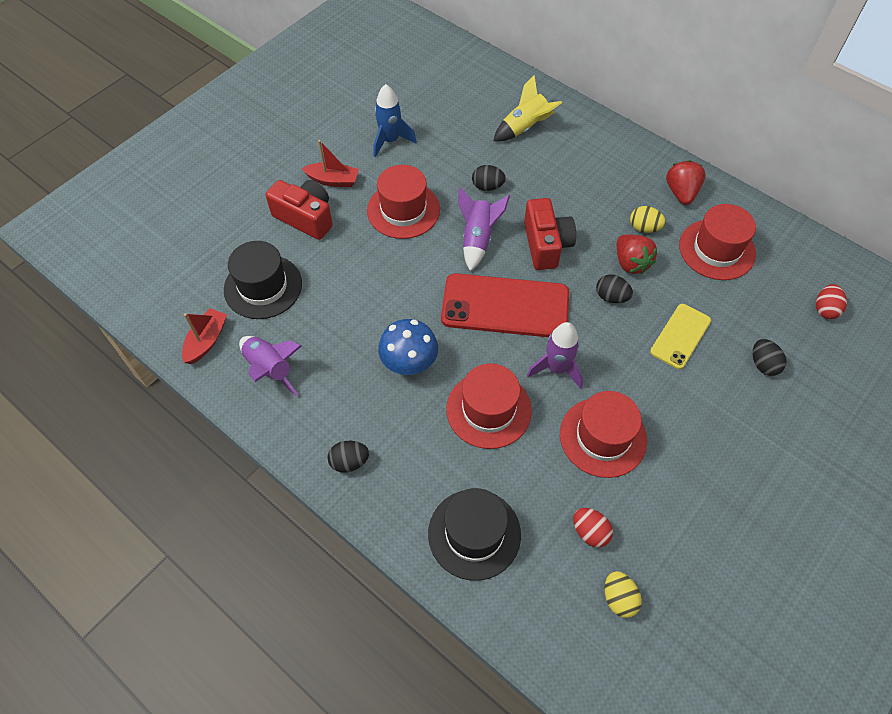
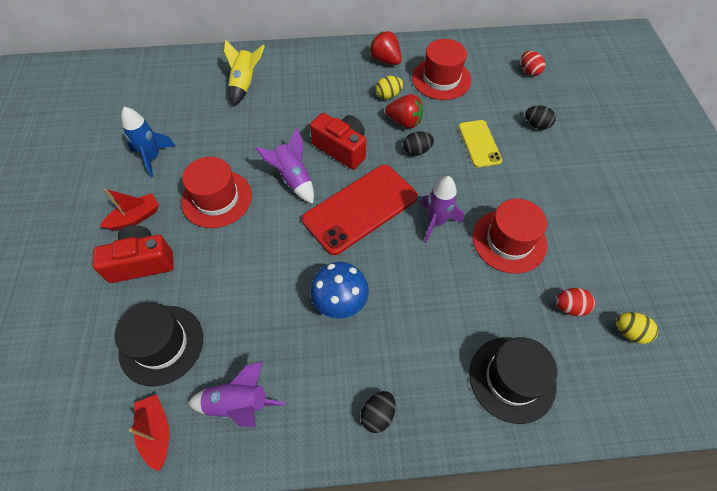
camera: 45 degrees left, 0 degrees up
(487, 186) = (261, 139): black egg -> none
(488, 409) = (426, 286): red hat -> none

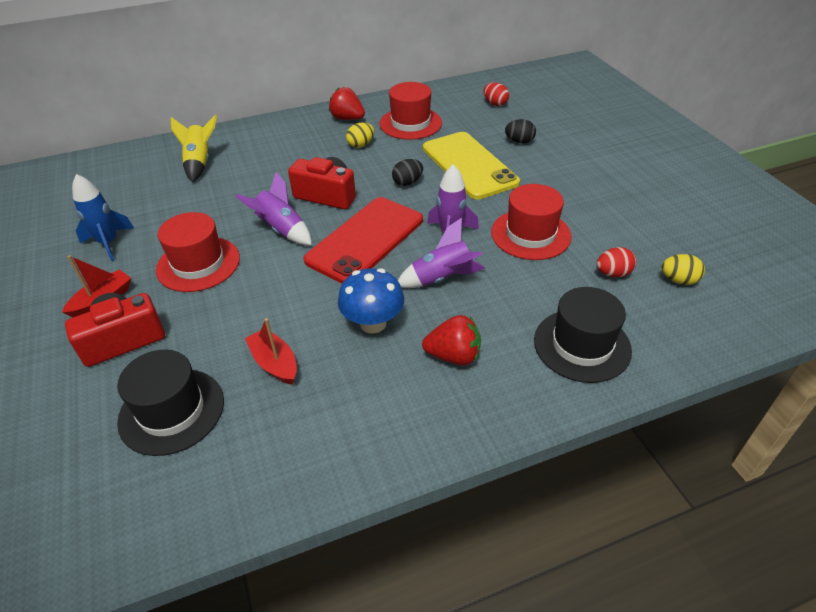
camera: 15 degrees left, 15 degrees down
(156, 432) = (192, 498): red boat -> red boat (275, 363)
(238, 404) = (286, 444): purple rocket -> purple rocket (442, 278)
(378, 415) = (452, 412): black egg -> none
(404, 122) = (386, 162): red strawberry -> red strawberry (453, 356)
(479, 143) = (469, 165): yellow phone -> yellow phone, size x1.78

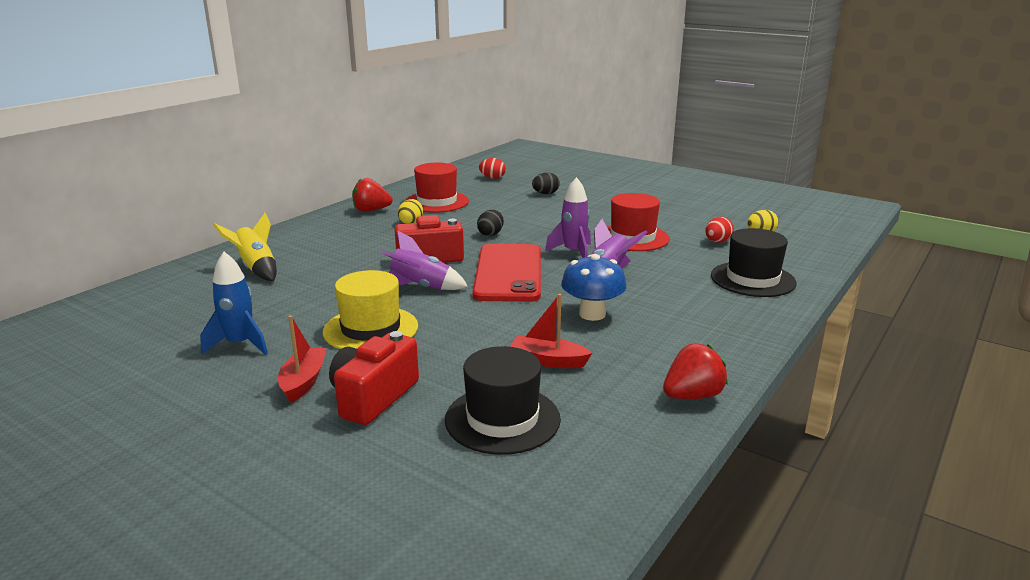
camera: 35 degrees left, 20 degrees down
(198, 264) = (371, 329): red hat -> yellow hat
(453, 356) = (679, 311): red strawberry -> red strawberry (692, 396)
(469, 165) = (527, 214): yellow phone -> none

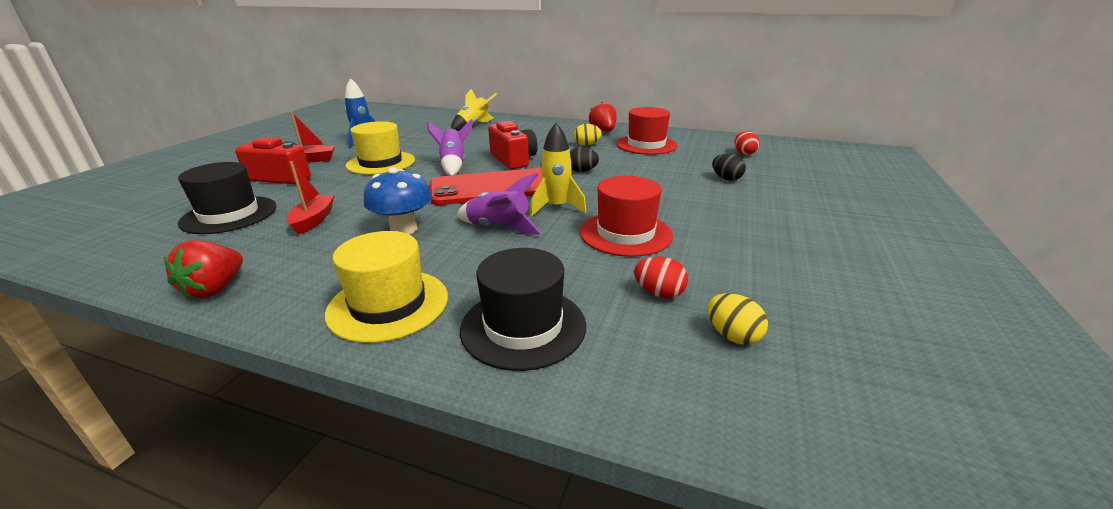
camera: 75 degrees right, 5 degrees up
(573, 253) = (556, 208): purple rocket -> yellow rocket
(692, 396) = (215, 289): red strawberry -> red strawberry turned 60 degrees clockwise
(724, 319) = (388, 304): none -> yellow hat

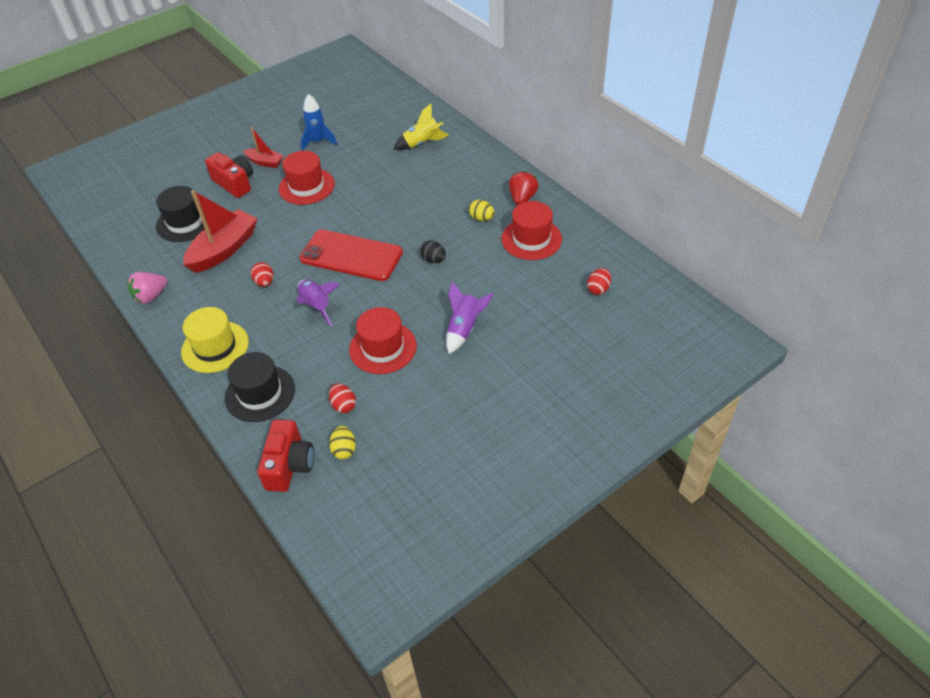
camera: 35 degrees right, 20 degrees up
(215, 289) = (151, 296): red strawberry -> pink strawberry
(313, 220) = (224, 249): red boat -> red boat, size x1.83
(381, 163) = (306, 186): yellow hat -> red hat
(403, 229) = (264, 282): blue mushroom -> red egg
(453, 165) = (352, 211): purple rocket -> purple rocket (464, 328)
(513, 160) = (401, 220): red camera -> red camera (289, 465)
(556, 208) = (370, 300): yellow rocket -> none
(726, 178) = (529, 318): black egg -> none

